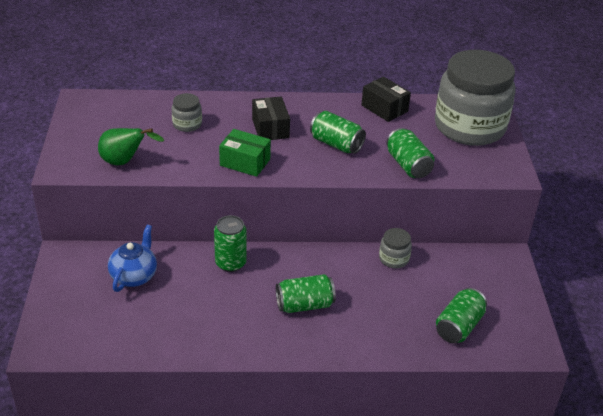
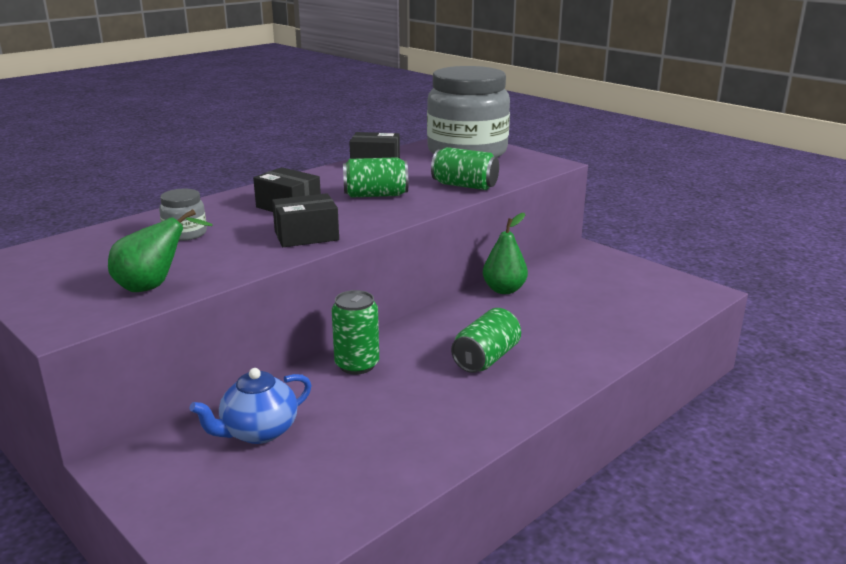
camera: 40 degrees left, 15 degrees down
(134, 276) = (258, 432): blue teapot -> blue teapot turned 105 degrees counterclockwise
(245, 162) = (306, 236): green box -> black box
(394, 259) = (504, 290): grey jar -> green pear
(459, 326) = (632, 306): green can -> none

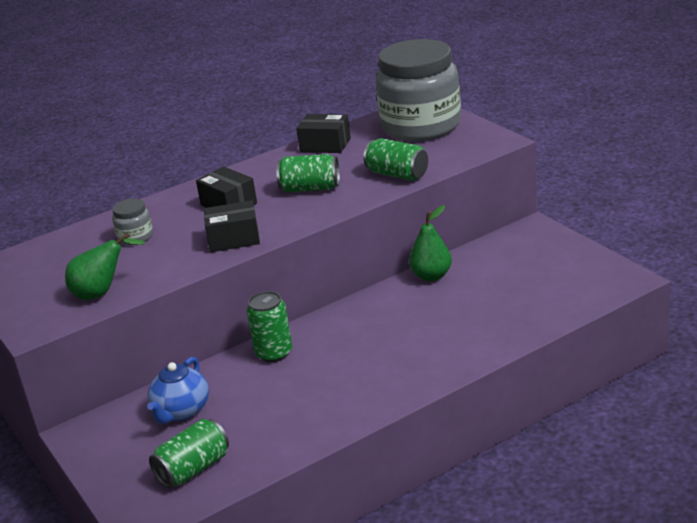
camera: 15 degrees right, 5 degrees up
(258, 432) = (181, 411): blue teapot -> blue teapot turned 45 degrees counterclockwise
(486, 358) = (385, 349): green can -> green can (193, 469)

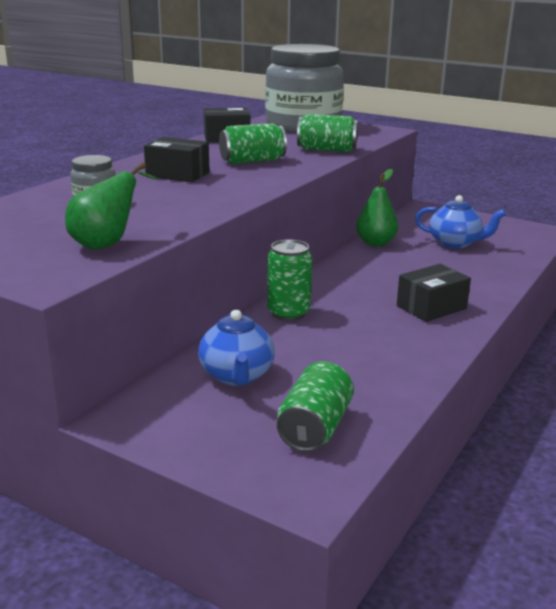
camera: 30 degrees left, 5 degrees down
(234, 239) = (219, 195): black box -> black box (431, 307)
(511, 286) = (455, 243): none -> blue teapot

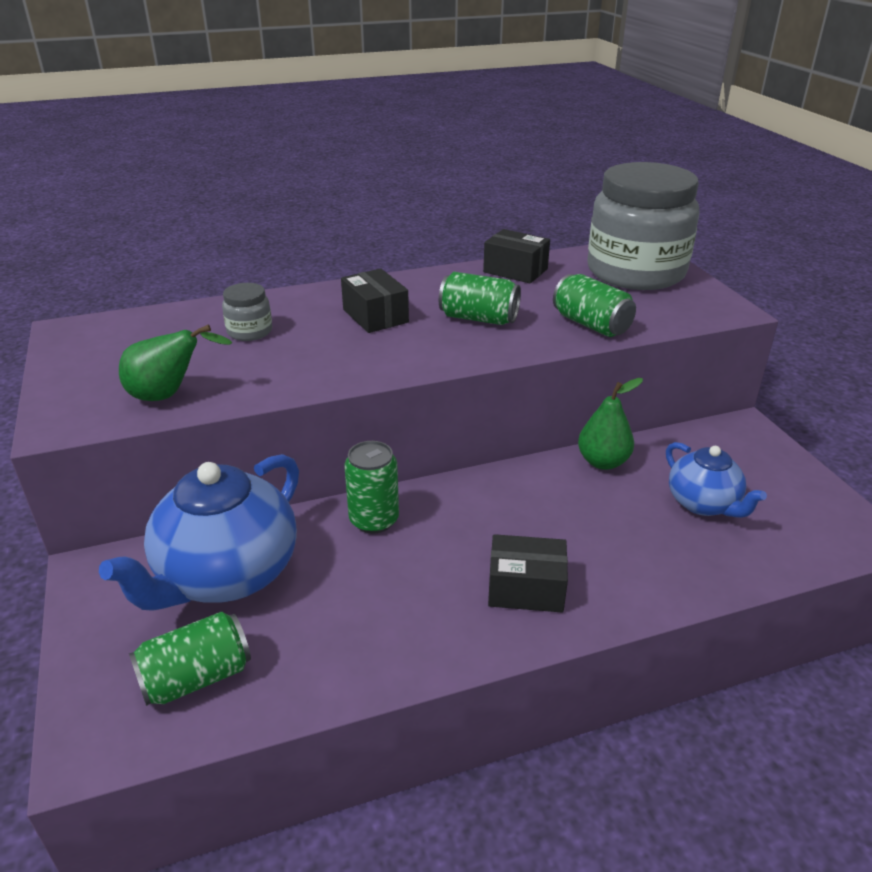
camera: 40 degrees right, 10 degrees up
(237, 376) = (226, 575): blue teapot -> blue teapot, size x1.76

